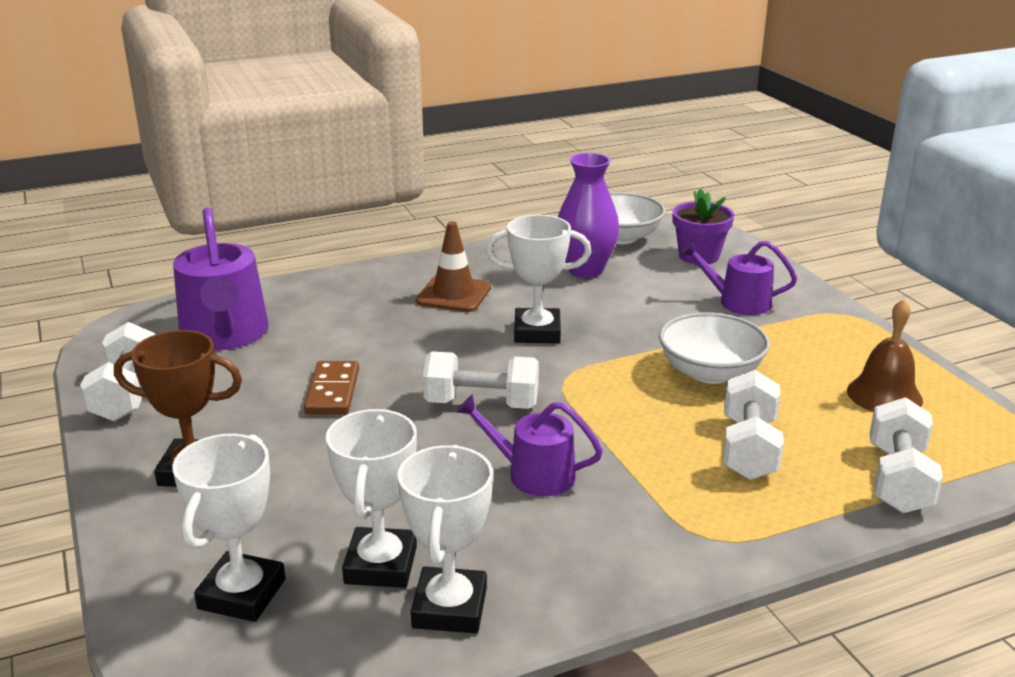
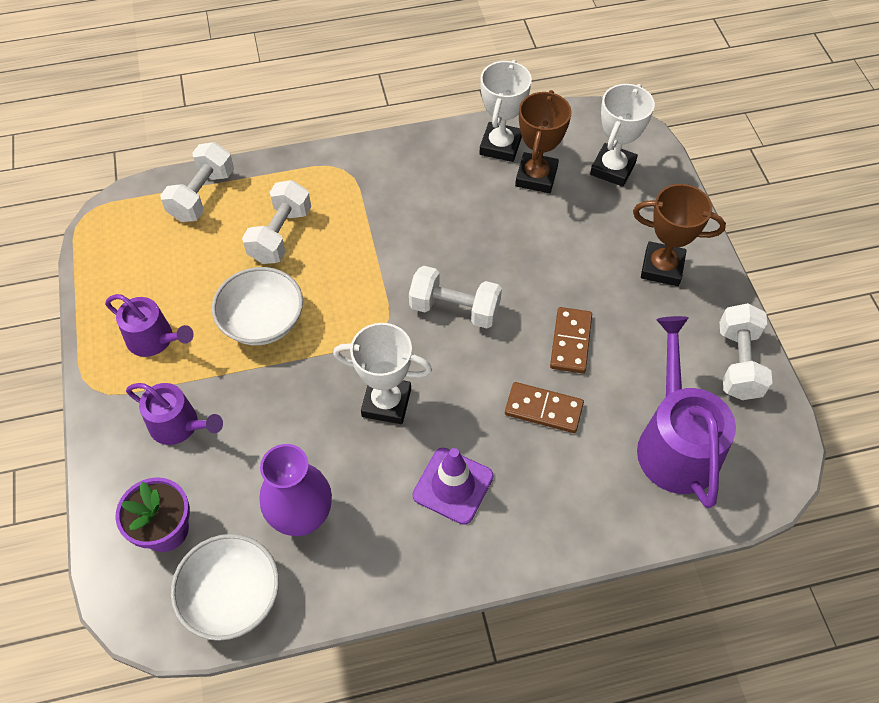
camera: 170 degrees left, 30 degrees up
(366, 343) = (543, 409): none -> brown domino
(381, 565) = (536, 177): white trophy -> brown trophy
(453, 294) = (453, 486): brown traffic cone -> purple traffic cone
(533, 474) = (433, 232): purple watering can -> purple watering can (154, 339)
(884, 395) = (147, 274): brown bell -> none

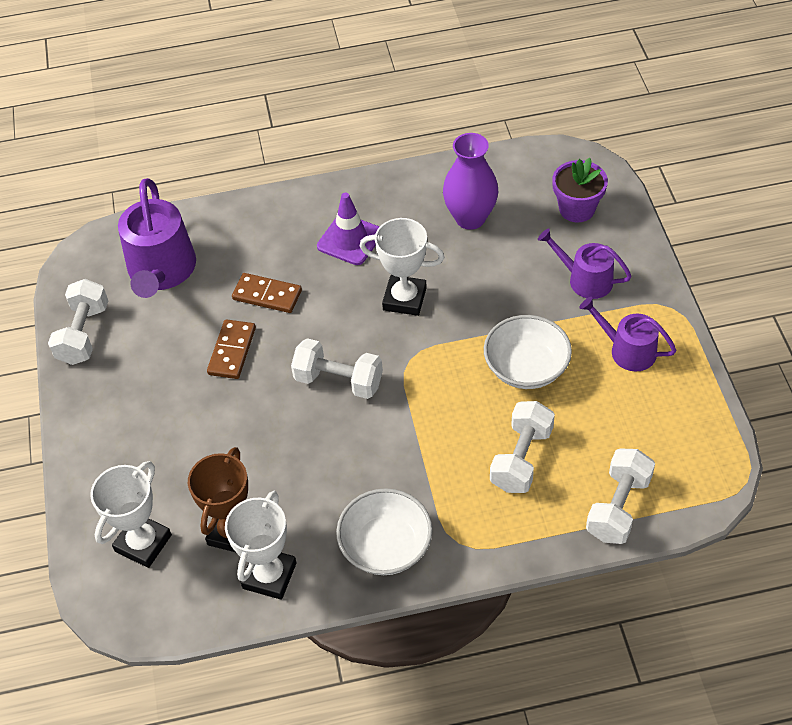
camera: 175 degrees left, 5 degrees down
(232, 596) = (517, 171): white bowl -> white bowl (386, 546)
(662, 267) = (124, 424): brown trophy -> none

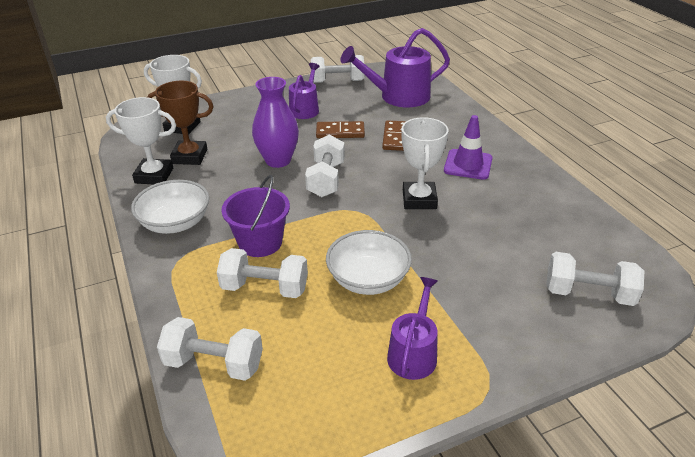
camera: 75 degrees right, 15 degrees down
(445, 458) = (260, 242): none -> purple bucket
(470, 218) = (530, 224): purple vase -> purple vase (278, 160)
(577, 209) = (588, 294): purple flower pot -> white dumbbell
(585, 280) = (494, 310): purple watering can -> purple watering can (305, 109)

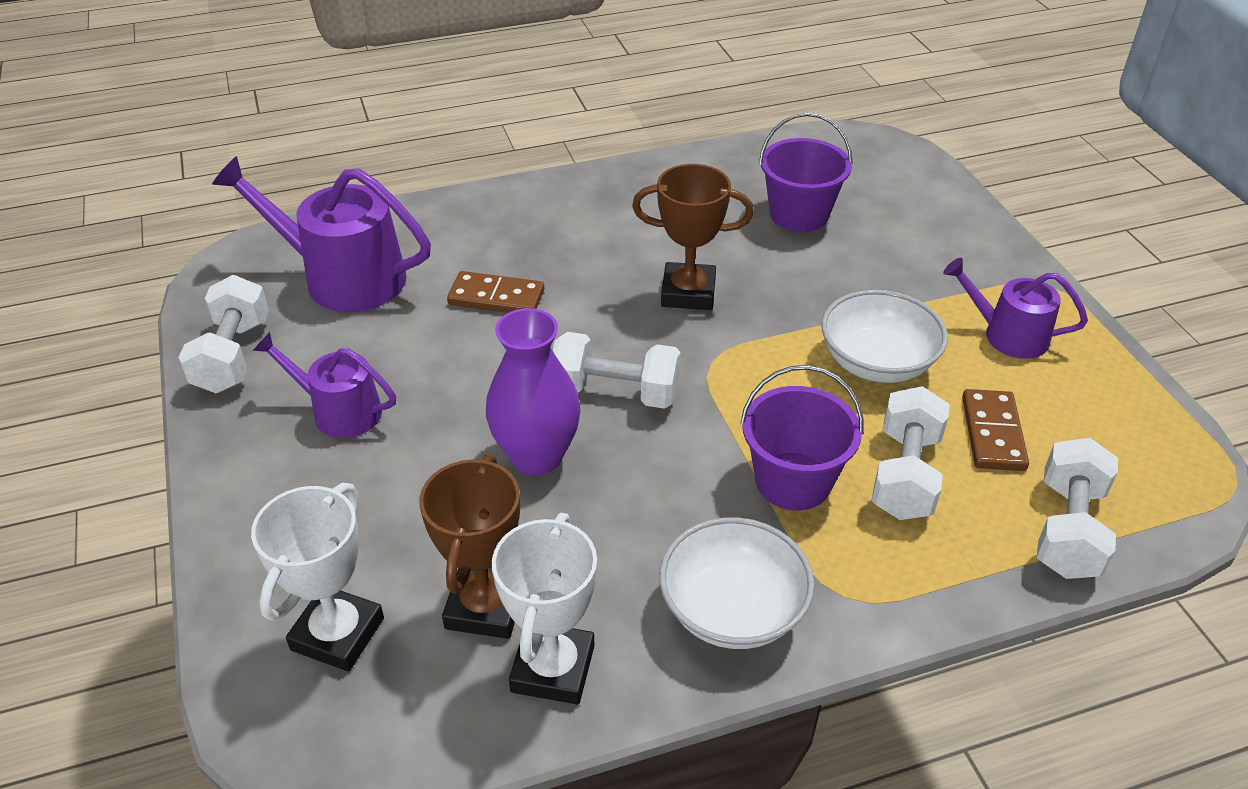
camera: 85 degrees left, 5 degrees up
(340, 132) = (454, 365): brown domino -> brown domino (992, 433)
(399, 96) = (343, 277): purple watering can -> purple watering can turned 120 degrees clockwise
(419, 199) = (688, 292): white trophy -> brown trophy
(468, 164) = (600, 232): purple traffic cone -> none
(527, 245) = (799, 214): none -> purple bucket
(588, 294) = (887, 189): white dumbbell -> none

